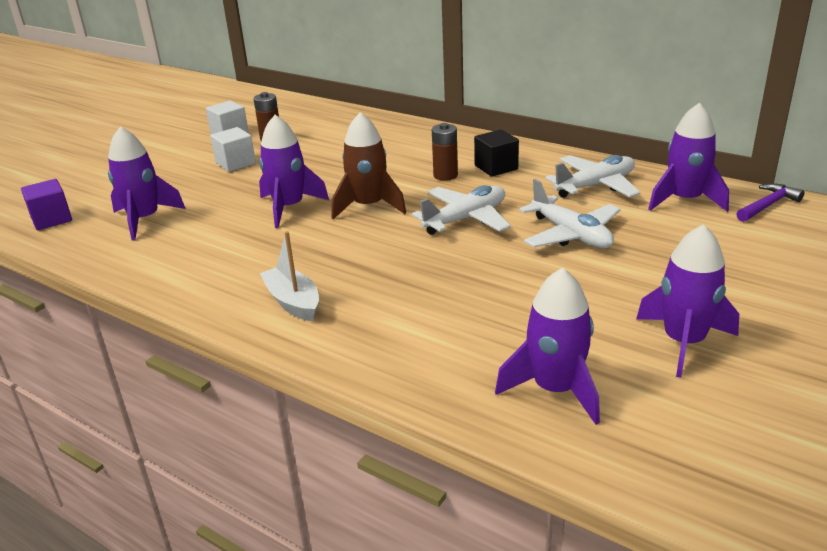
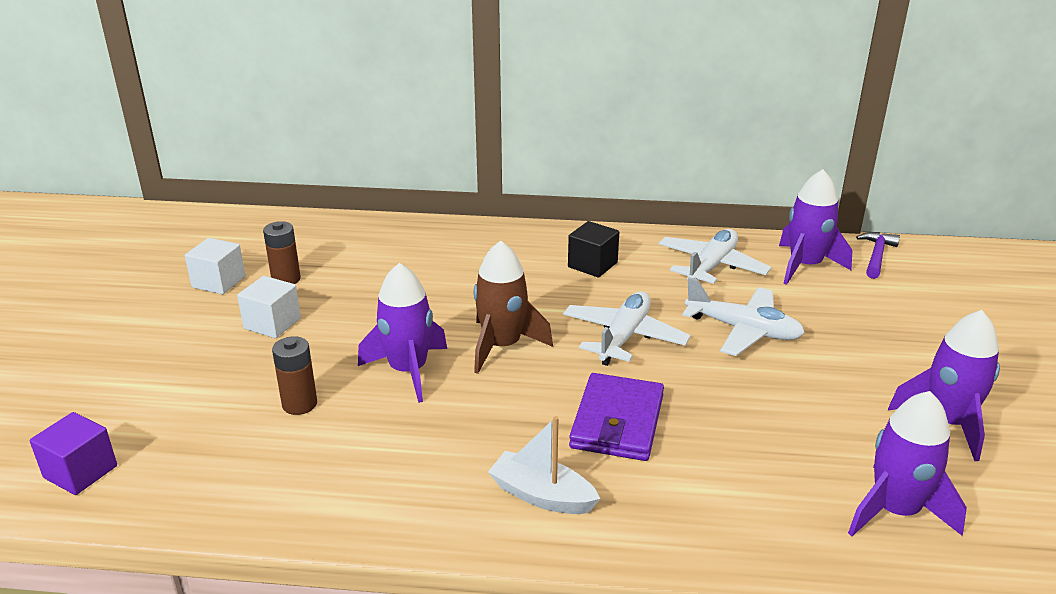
camera: 30 degrees left, 0 degrees up
(145, 219) = (228, 436): purple rocket -> none
(397, 271) = (617, 422): none -> purple wallet
(445, 175) = (548, 286): brown battery -> brown battery (299, 404)

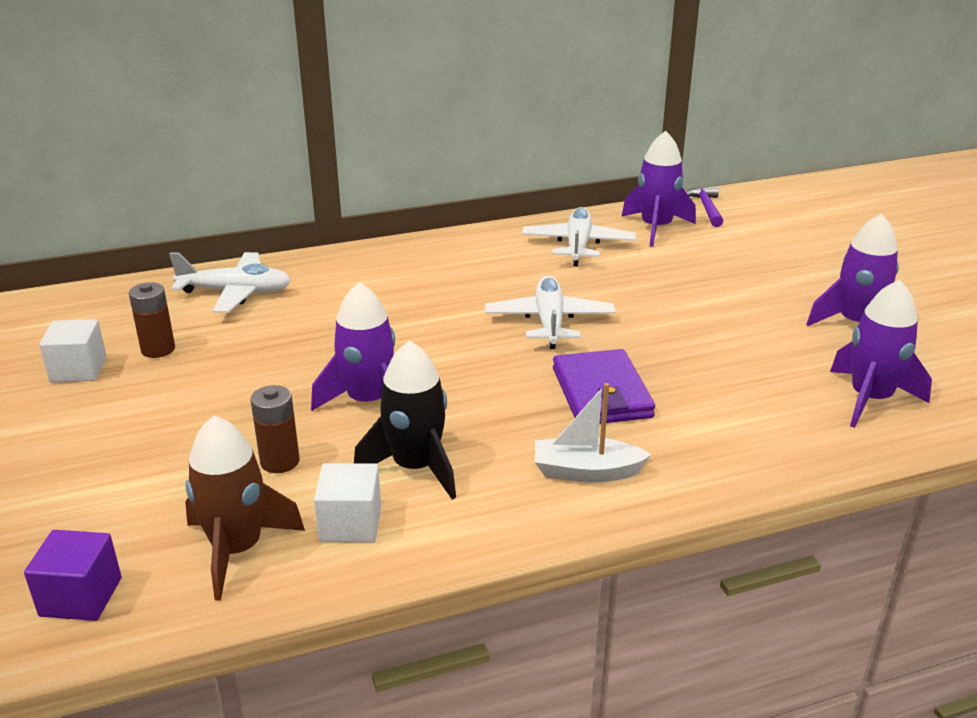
camera: 25 degrees left, 0 degrees up
(272, 323) = (180, 395): white cube -> white cube (350, 524)
(399, 443) = (415, 467): none -> black rocket
(502, 346) = (443, 357): brown rocket -> brown rocket (237, 550)
(592, 265) = (469, 267): black cube -> none
(743, 330) = (647, 292): white plane -> white plane (235, 292)

